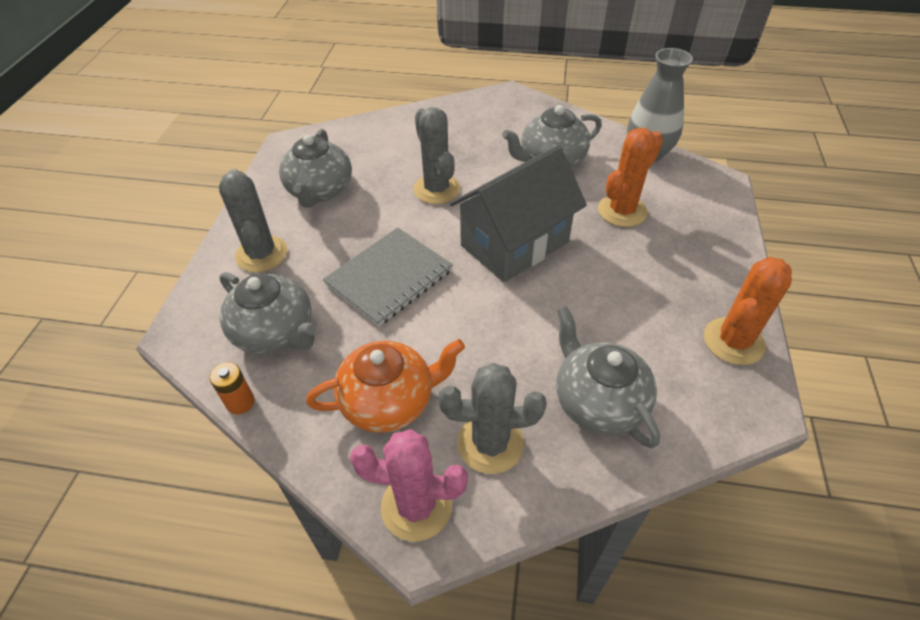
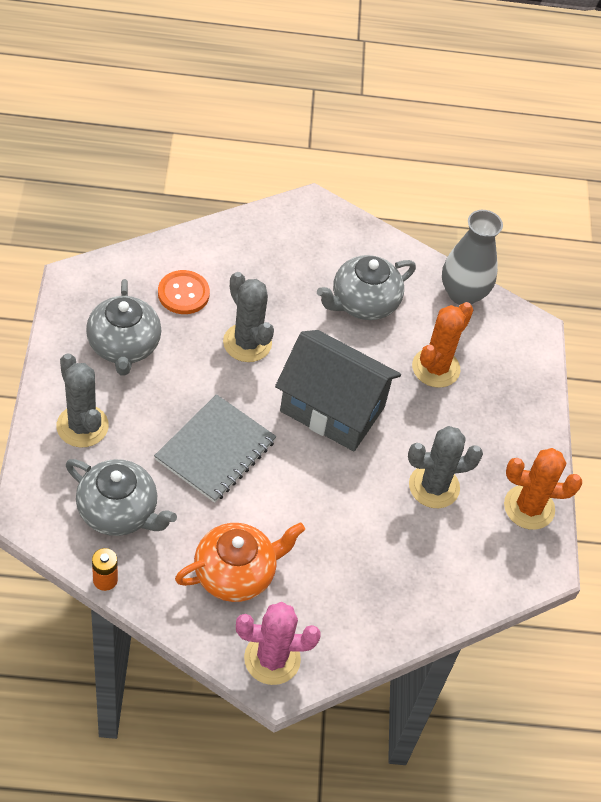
camera: 15 degrees left, 5 degrees up
(384, 153) = (183, 293): none -> orange button
(490, 443) = (326, 606): grey cactus -> grey cactus (434, 486)
(514, 244) = (332, 409): grey house -> grey house turned 75 degrees clockwise
(598, 401) = (413, 567): grey teapot -> none
(733, 341) = (529, 507): orange cactus -> orange cactus turned 60 degrees clockwise

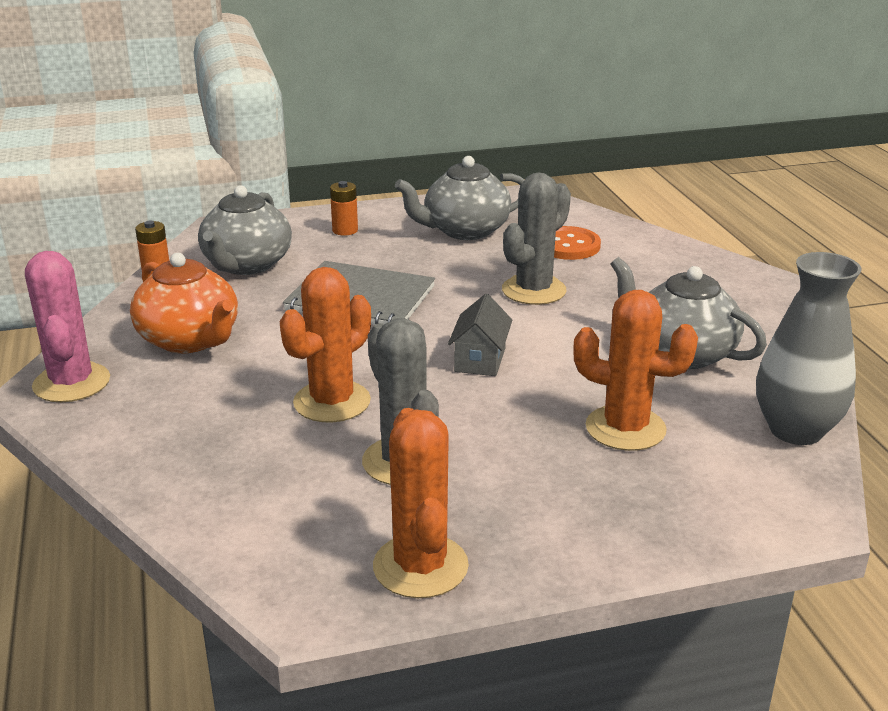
camera: 80 degrees right, 25 degrees down
(82, 426) = (345, 230): grey cactus -> orange battery
(332, 409) = (480, 360): grey house -> grey house, size x0.45
(355, 505) = (332, 402): none -> orange cactus

